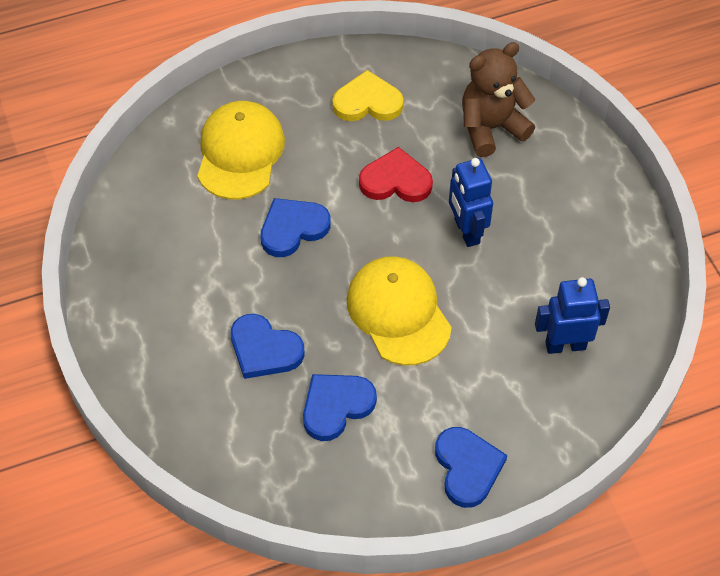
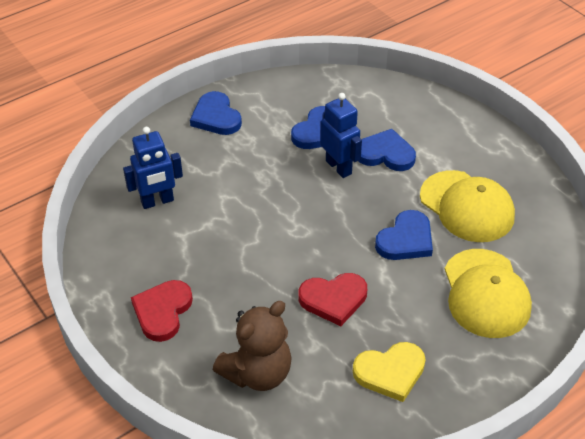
camera: 165 degrees right, 10 degrees down
(398, 312) = (294, 197): yellow cap -> yellow cap (467, 206)
(466, 231) = (257, 269): blue robot -> blue robot (339, 167)
(574, 207) = (162, 311): none -> red heart

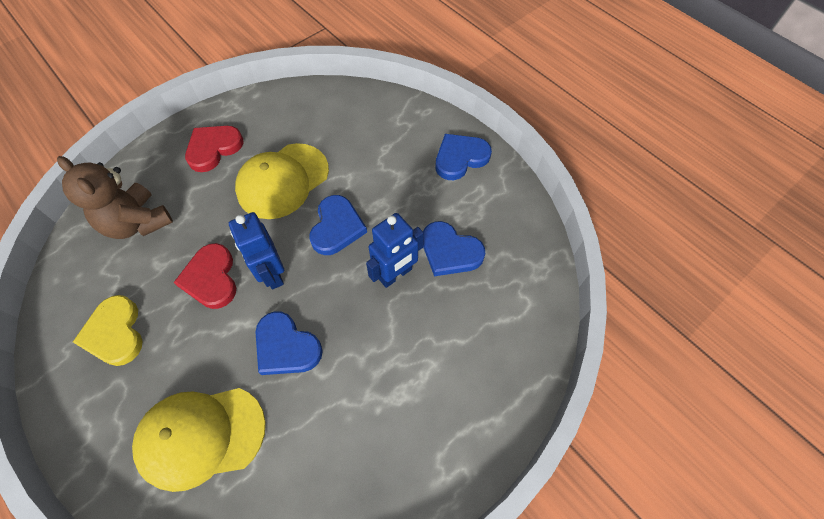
camera: 85 degrees right, 15 degrees up
(157, 201) = (341, 128): blue robot -> blue robot (272, 274)
(162, 311) = (213, 149): red heart -> red heart turned 60 degrees counterclockwise
(385, 154) = (421, 323): blue heart -> blue heart (337, 227)
(467, 206) = (337, 419): yellow cap -> yellow cap (282, 181)

